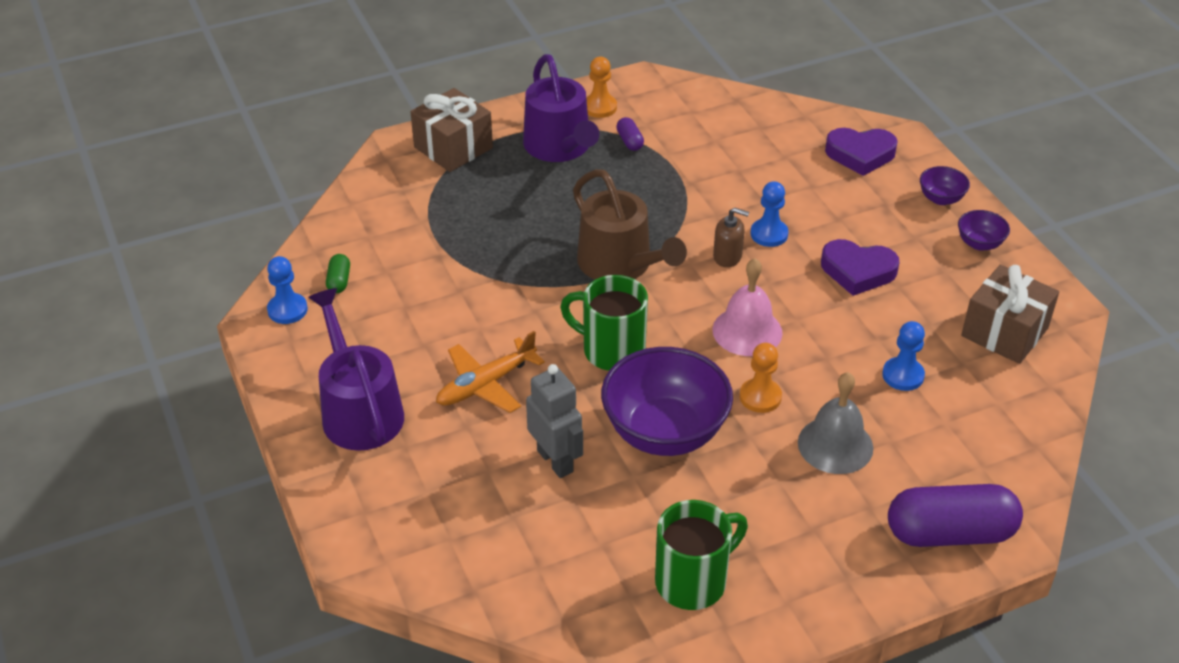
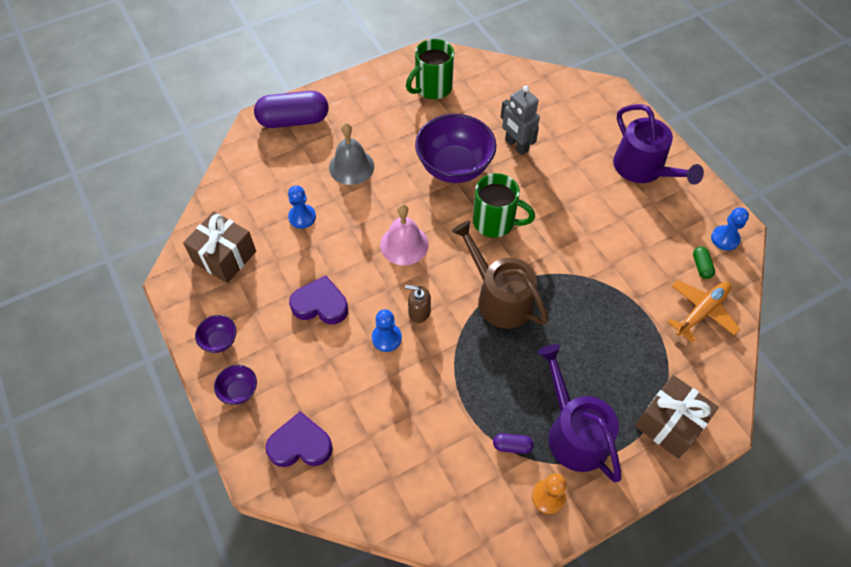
camera: 175 degrees right, 15 degrees up
(486, 384) = (571, 192): orange plane -> orange plane (701, 312)
(630, 141) = (512, 446): purple capsule -> purple capsule turned 60 degrees counterclockwise
(760, 397) = (396, 195): orange pawn -> none

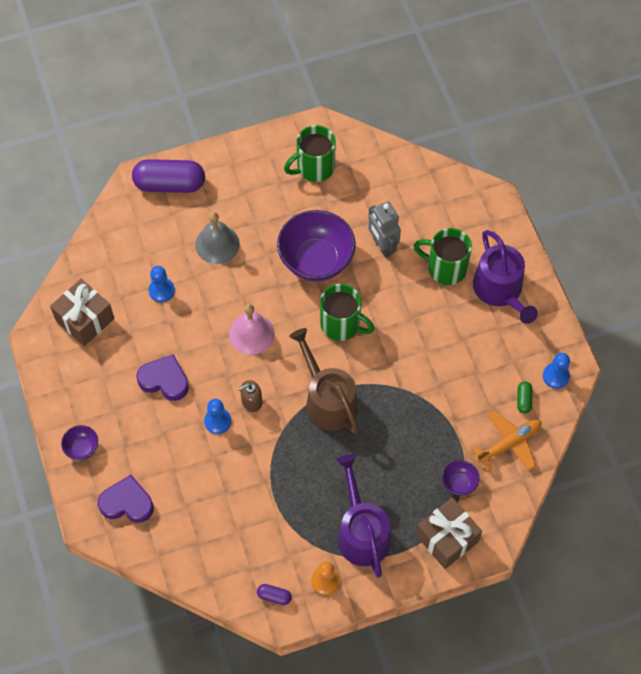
camera: 10 degrees right, 5 degrees up
(220, 341) = (71, 400): purple bowl -> purple bowl (459, 483)
(419, 312) = (251, 401): brown soap dispenser -> brown soap dispenser turned 45 degrees counterclockwise
(512, 446) = (305, 534): purple capsule -> purple capsule (274, 596)
(583, 156) = (445, 268): none -> green mug

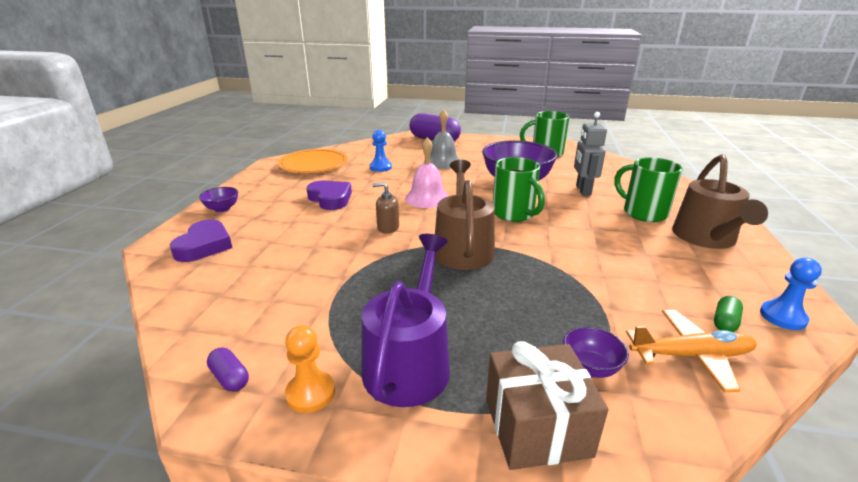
camera: 30 degrees right, 35 degrees down
(85, 319) = (313, 164): brown gift -> orange plate
(127, 503) = (204, 246): purple heart -> purple heart turned 60 degrees clockwise
(217, 421) = (345, 229): blue pawn -> none
(500, 290) = (706, 238): purple watering can -> brown watering can

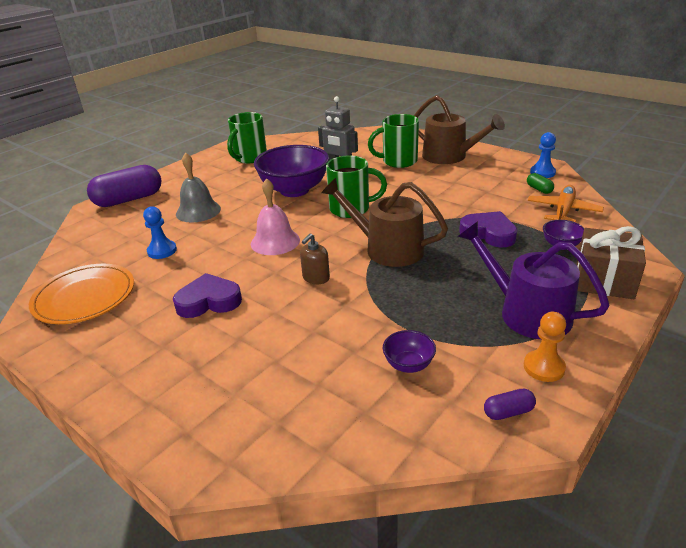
camera: 60 degrees left, 5 degrees up
(204, 246) = (237, 419): purple heart -> purple heart (488, 233)
(222, 209) = (139, 396): purple bowl -> purple bowl (408, 365)

